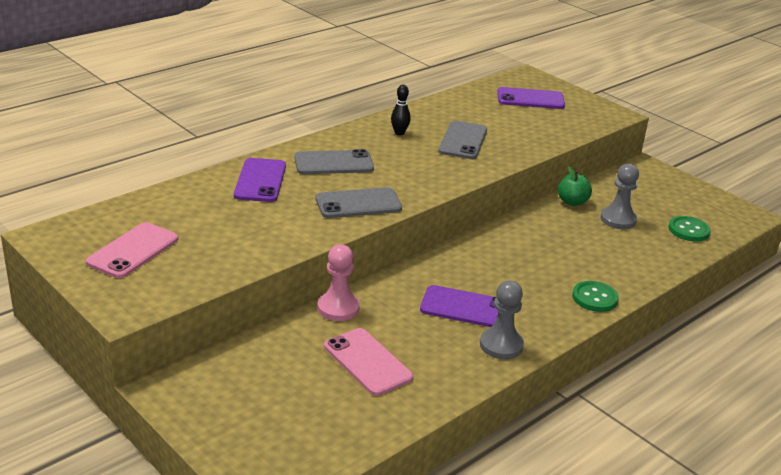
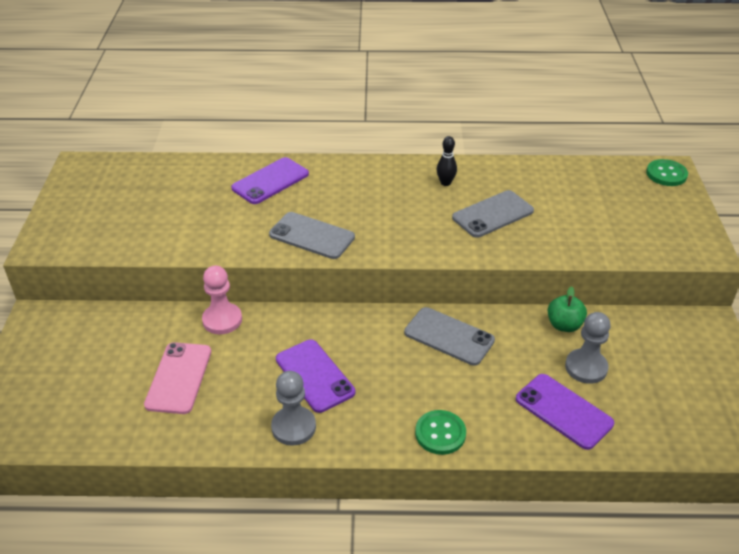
camera: 45 degrees right, 10 degrees up
(133, 251) = (109, 201): pink phone -> none
(333, 163) = (347, 189): grey phone -> grey phone (449, 336)
(530, 99) = (631, 197): purple phone -> purple phone (563, 411)
(688, 230) = (650, 419): green button -> green button (666, 174)

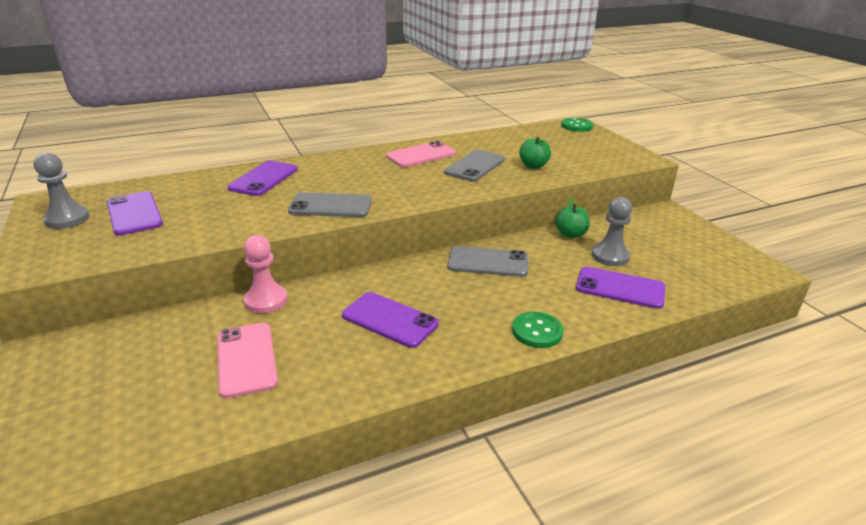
camera: 25 degrees left, 10 degrees down
(141, 201) = (134, 213): none -> purple phone
(293, 427) = (398, 366): grey pawn -> grey pawn (67, 219)
(445, 183) = (421, 155): black bowling pin -> pink phone
(559, 230) = (533, 166): none -> green apple

